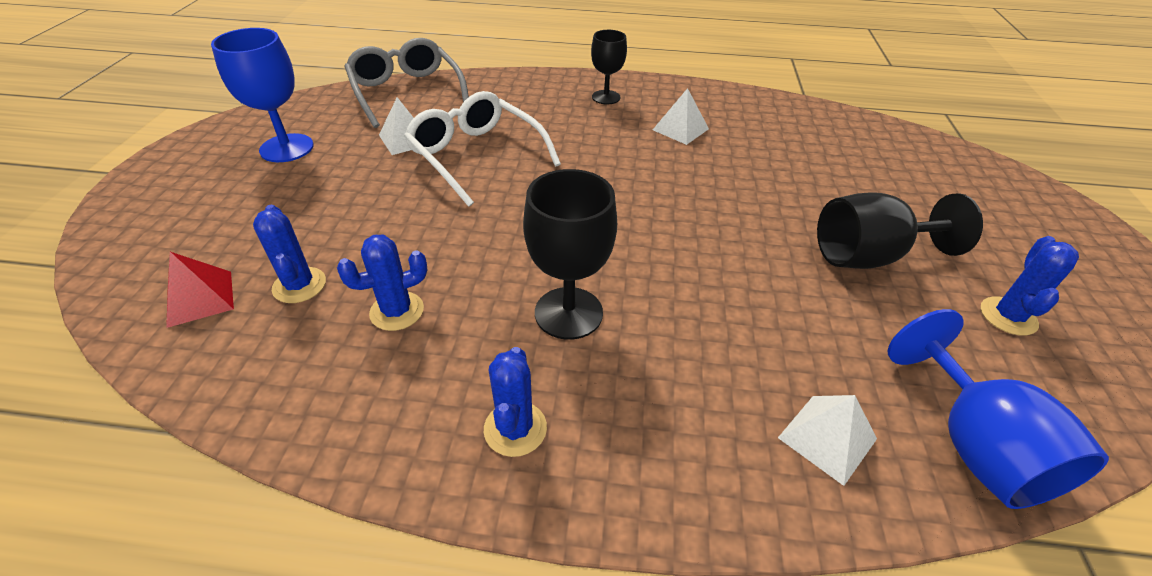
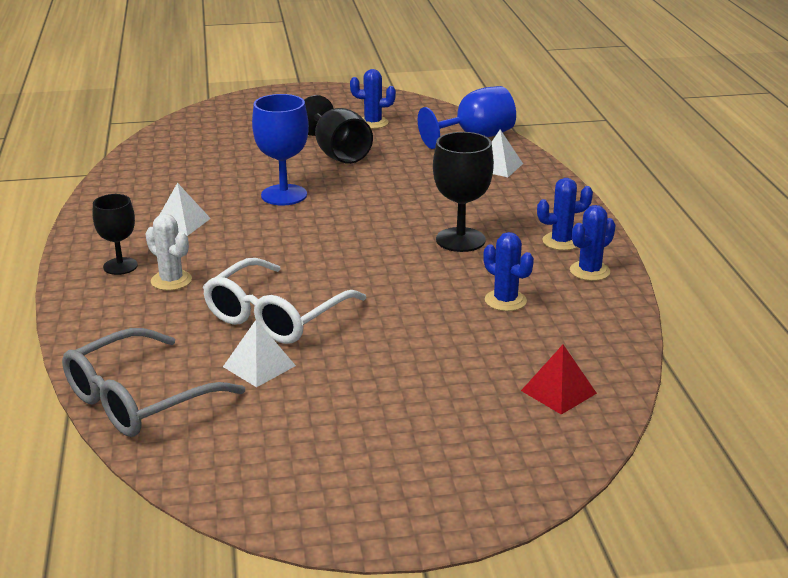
camera: 105 degrees left, 15 degrees down
(287, 148) = (313, 442): blue goblet -> blue goblet (284, 195)
(299, 285) = (511, 350): blue cactus -> blue cactus (589, 271)
(569, 116) = (171, 280): none -> white cactus

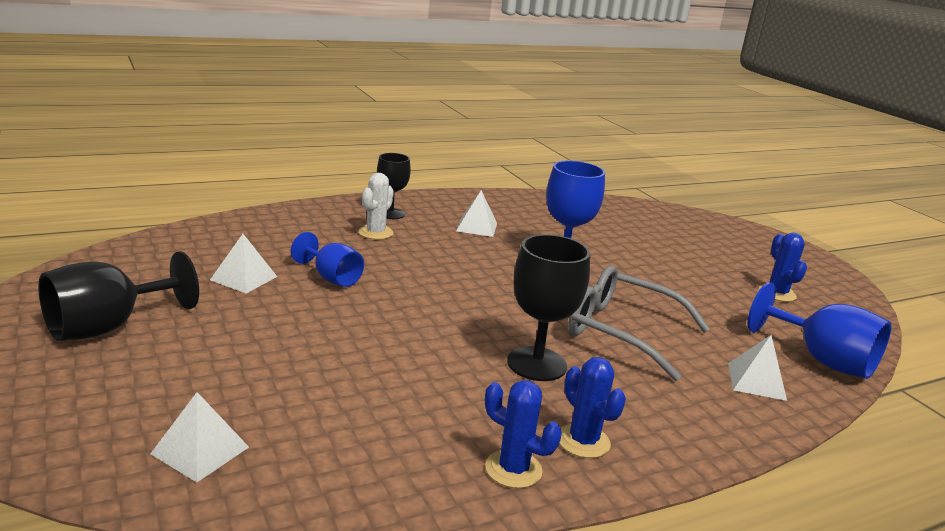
camera: 70 degrees right, 5 degrees down
(140, 399) = (192, 240): grey glasses -> grey glasses (623, 332)
(277, 315) = (331, 278): white glasses -> blue goblet
(338, 153) = (679, 280): black goblet -> black goblet (108, 327)
(505, 301) = (405, 402): blue cactus -> none
(558, 391) = (200, 450): red pyramid -> white pyramid

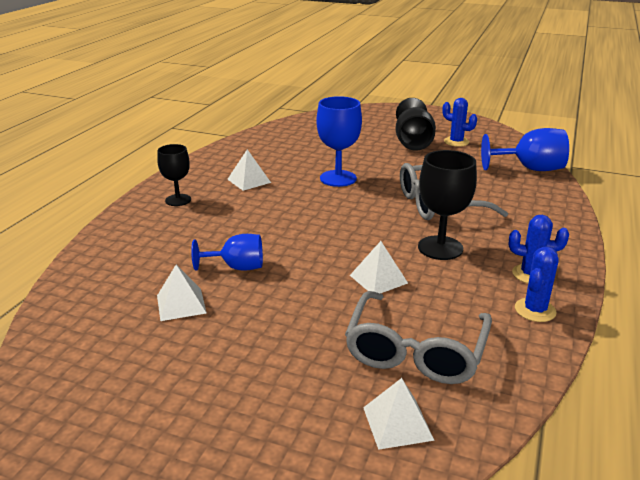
camera: 40 degrees left, 5 degrees up
(108, 327) = (166, 402): black goblet -> black goblet (413, 142)
(330, 417) = (416, 350): none -> grey glasses
(376, 233) = (197, 219): white cactus -> none
(513, 469) = (535, 310): blue cactus -> blue cactus turned 45 degrees counterclockwise
(756, 381) = (529, 196): white pyramid -> white pyramid (378, 279)

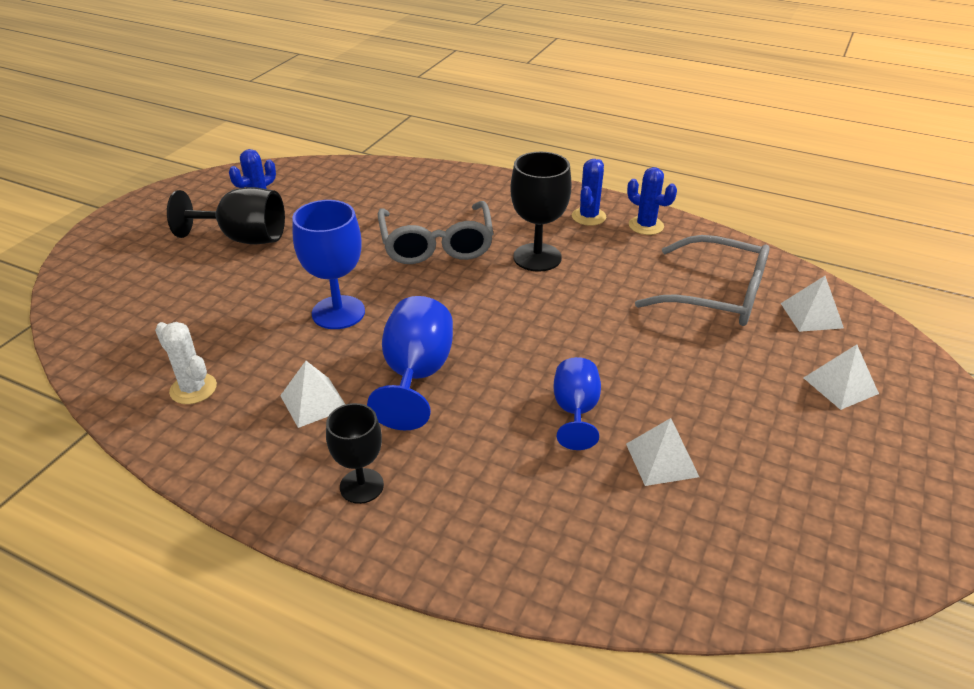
camera: 85 degrees left, 10 degrees up
(260, 151) = (193, 389): none -> white cactus
(378, 279) = (599, 303): white pyramid -> white pyramid (840, 385)
(530, 169) = (364, 174): blue goblet -> blue goblet (416, 375)

